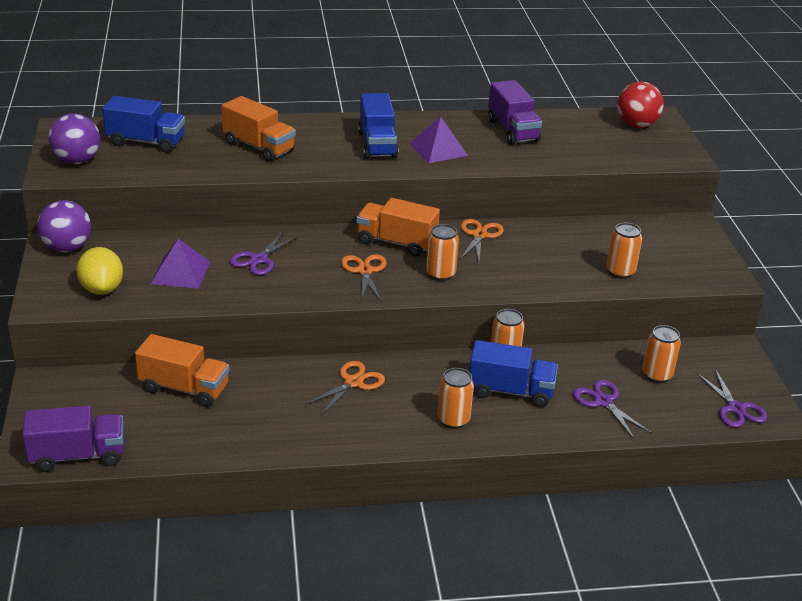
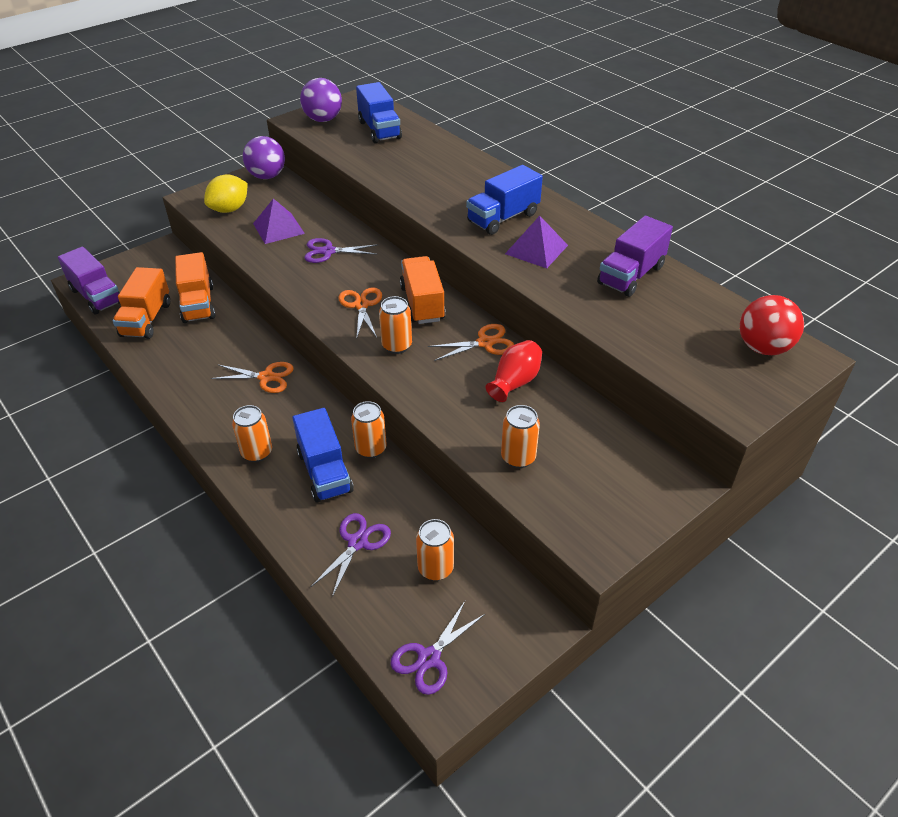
camera: 60 degrees right, 10 degrees up
(259, 147) = (428, 171): orange truck -> orange truck (146, 319)
(365, 271) = (361, 305): orange scissors -> orange scissors turned 60 degrees counterclockwise
(538, 241) = (515, 382): none -> red vase

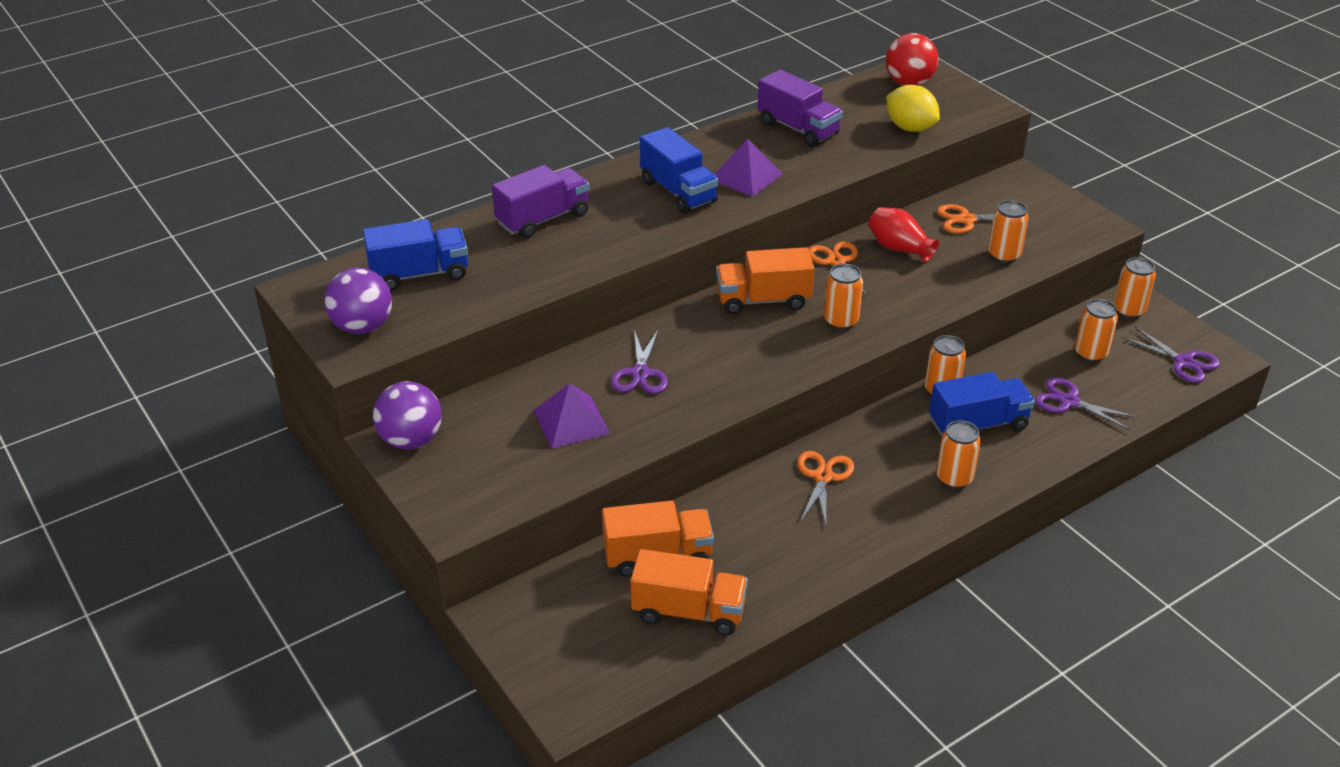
camera: 85 degrees left, 5 degrees down
(96, 296) = (618, 684): purple truck -> purple truck (543, 219)
(229, 209) = (503, 476): yellow lemon -> yellow lemon (910, 128)
(361, 305) = (763, 346): orange scissors -> orange scissors (966, 220)
(519, 614) = (1128, 311): none -> orange can

